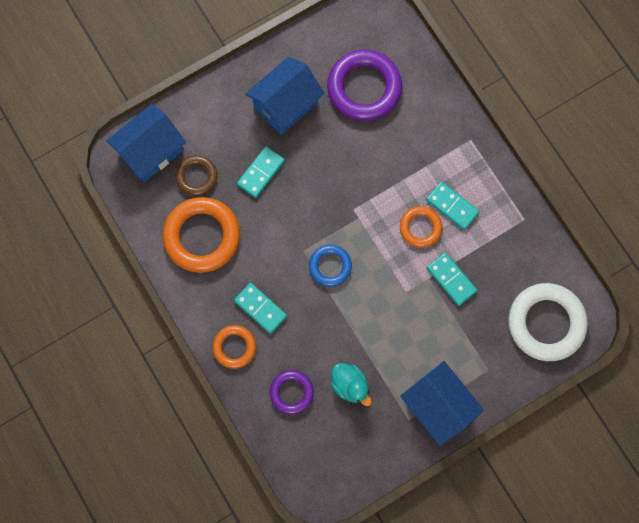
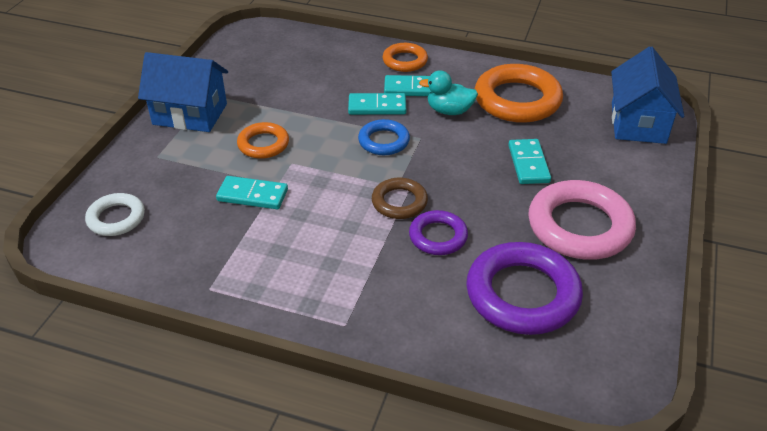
camera: 140 degrees right, 35 degrees down
(197, 176) = (577, 130): brown ring -> brown ring (399, 202)
(286, 104) = (579, 226): blue house -> pink ring
(291, 392) = (329, 62): purple ring -> purple ring (438, 236)
(350, 385) = (283, 88): turquoise duck -> turquoise duck (449, 111)
(420, 228) = (325, 214): orange ring -> orange ring (263, 144)
(452, 206) = (307, 251): turquoise domino -> turquoise domino (377, 106)
(546, 323) = (116, 218): white ring -> white ring, size x0.55

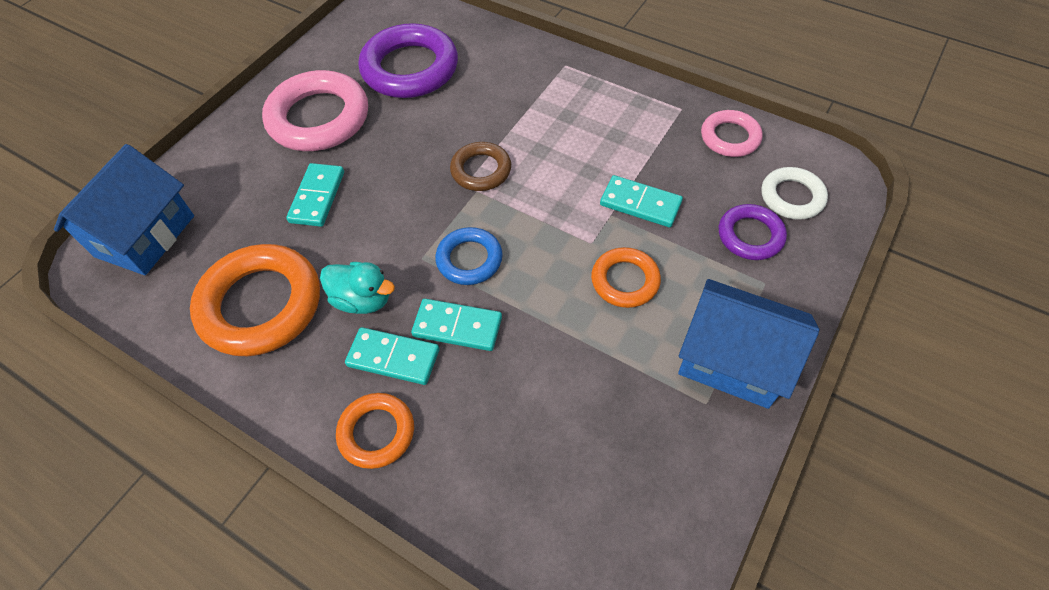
camera: 165 degrees left, 15 degrees up
(162, 265) = (730, 137): none -> pink ring
(438, 236) = (457, 127): purple ring -> purple ring (750, 235)

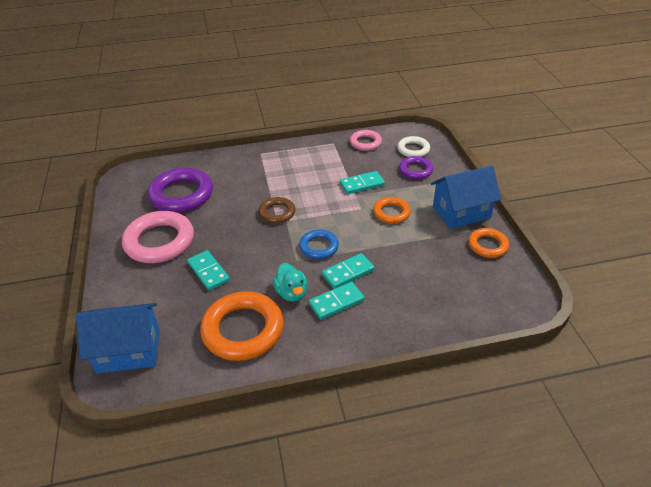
camera: 45 degrees left, 15 degrees down
(145, 236) = (129, 350): blue house -> blue house turned 75 degrees counterclockwise
(363, 299) = (291, 293): turquoise duck -> turquoise duck turned 90 degrees clockwise
(376, 432) = (367, 331): orange ring -> orange ring (487, 245)

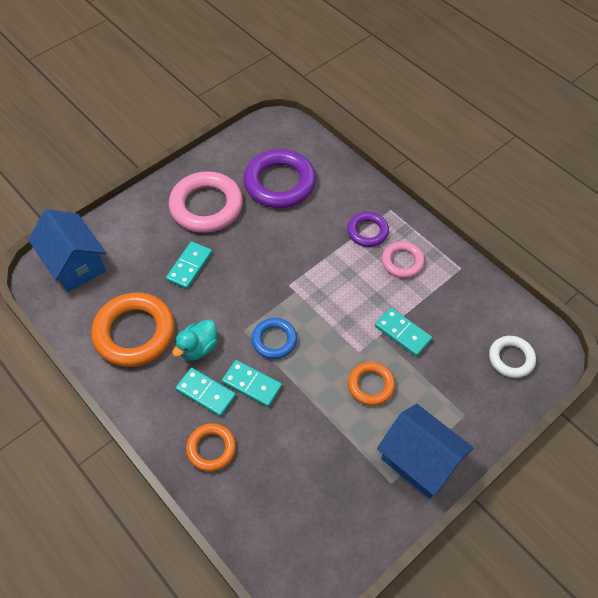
camera: 60 degrees right, 15 degrees up
(277, 213) = (303, 277): brown ring -> none
(365, 143) = (486, 300): pink ring -> pink ring (402, 262)
(415, 170) = (469, 378): purple ring -> purple ring (367, 231)
(487, 245) = (376, 511): orange ring -> orange ring (211, 449)

